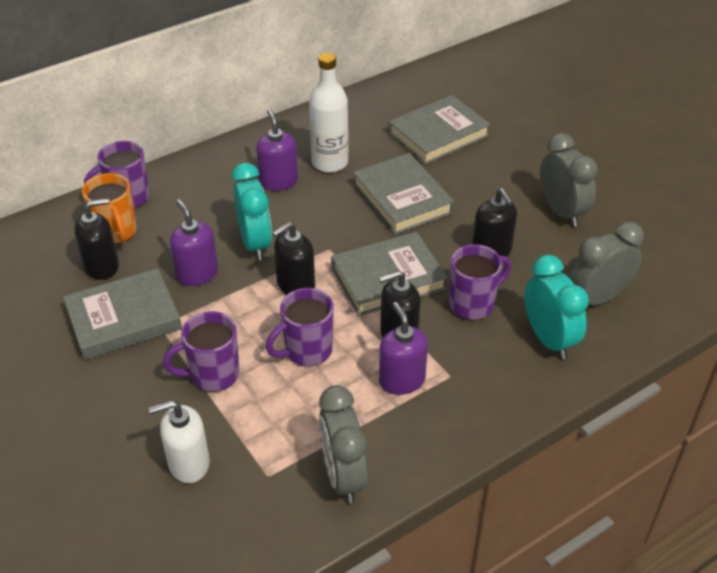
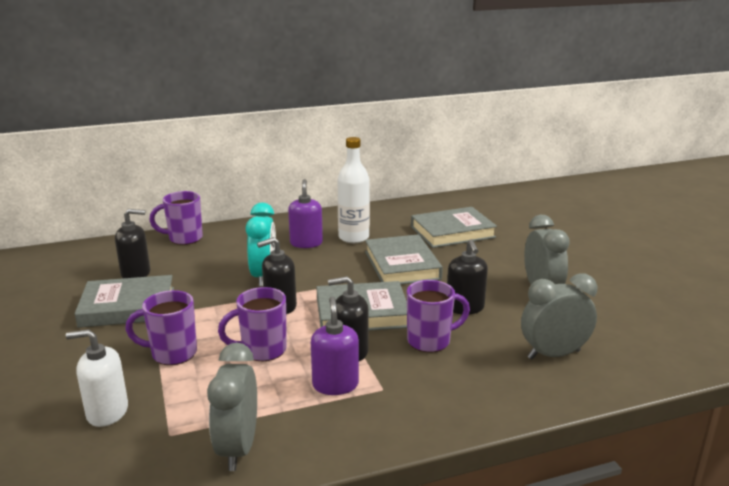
camera: 15 degrees right, 20 degrees down
(116, 232) = (161, 256): orange mug -> none
(197, 274) = (205, 288): purple soap dispenser -> none
(549, 339) = (492, 377): turquoise clock -> none

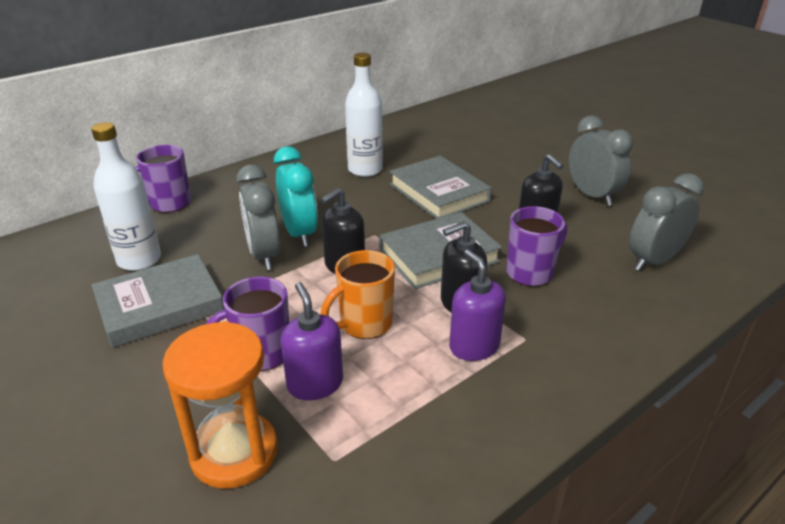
camera: 20 degrees left, 10 degrees up
(107, 412) = (234, 452): white soap dispenser -> orange hourglass
(136, 274) = (139, 260): black soap dispenser -> white bottle
(238, 448) = (426, 454): grey clock -> grey clock (264, 255)
(262, 350) = (364, 324): purple mug -> orange mug
(306, 243) = (318, 185): purple soap dispenser -> purple soap dispenser (315, 384)
(452, 232) = (461, 147): grey book -> none

